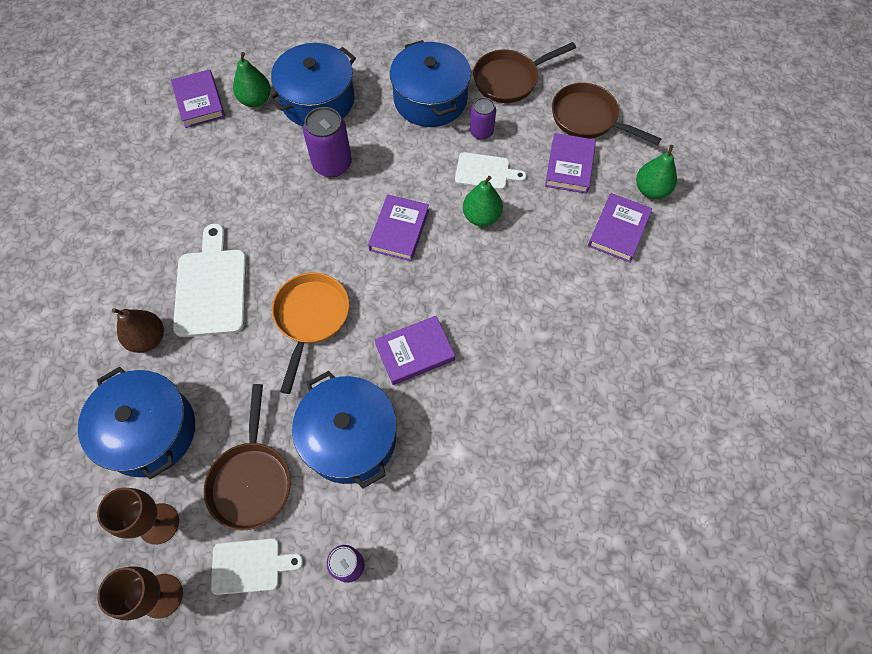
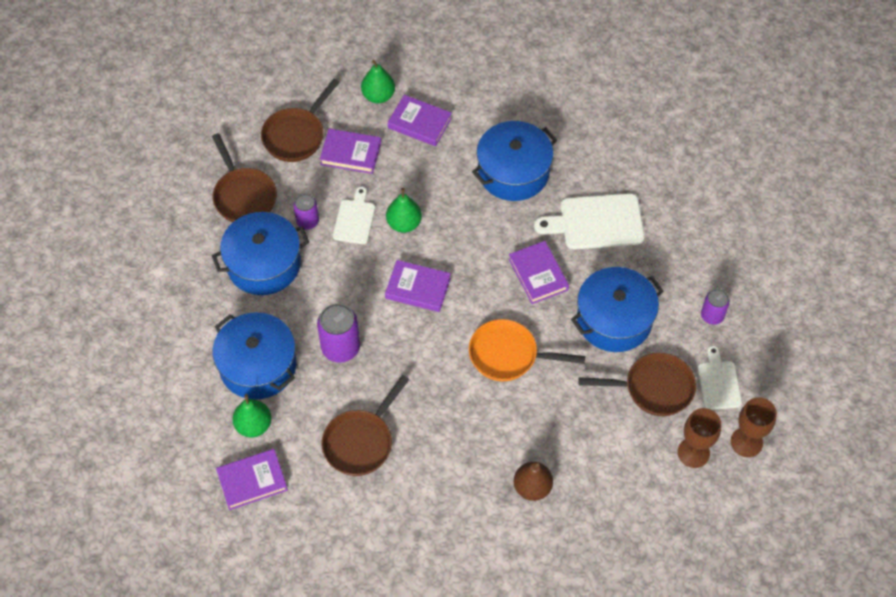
camera: 90 degrees left, 5 degrees down
(150, 431) = (618, 472): blue pot -> blue pot (513, 172)
(212, 287) = (479, 440): white cutting board -> white cutting board (596, 222)
(226, 183) = (361, 442): none -> brown pan

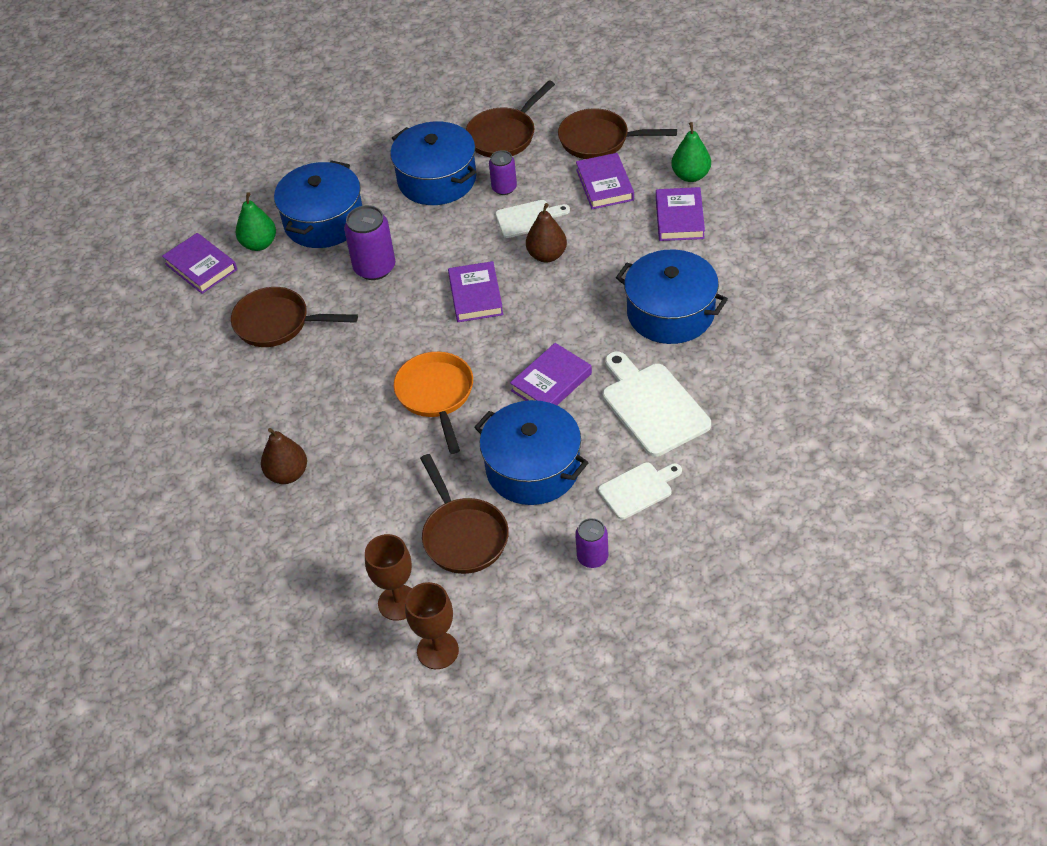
camera: 70 degrees right, 10 degrees down
(404, 223) = (547, 255): green pear -> brown pear
(718, 382) = (504, 595): white cutting board -> white cutting board (638, 489)

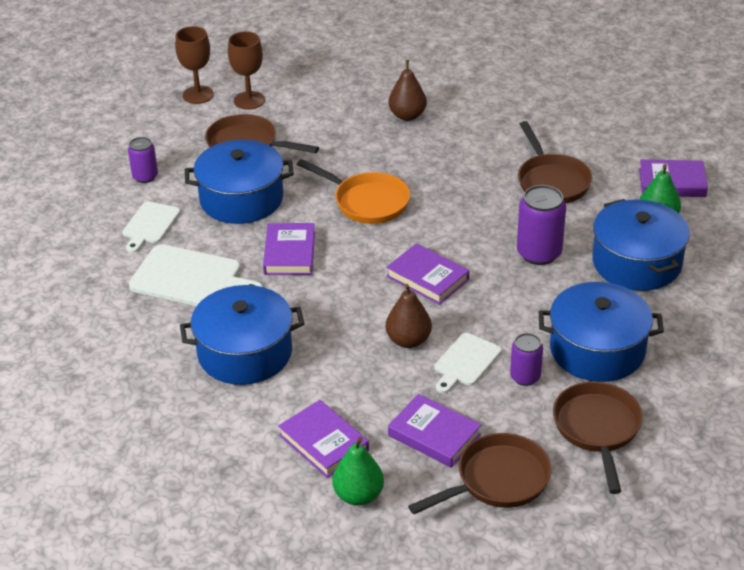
camera: 135 degrees right, 10 degrees down
(277, 323) = (551, 181): brown pan -> brown pan turned 105 degrees clockwise

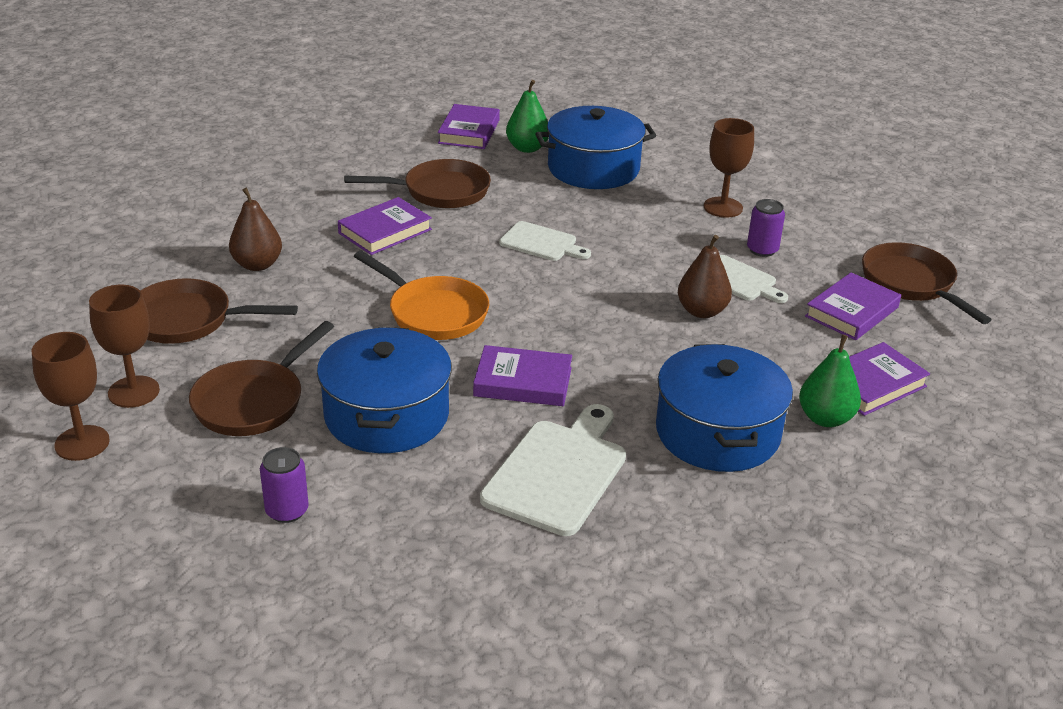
camera: 85 degrees left, 5 degrees down
(150, 225) = (418, 509): white cutting board -> white cutting board (541, 243)
(358, 495) = (948, 368): green pear -> green pear (825, 418)
(367, 202) = (433, 313): orange pan -> orange pan turned 90 degrees clockwise
(427, 278) = (594, 287): purple book -> purple book (385, 231)
(539, 253) = (565, 216): purple can -> none
(597, 350) = (723, 207): blue pot -> brown goblet
(597, 429) = (834, 223): brown pan -> brown pan (188, 320)

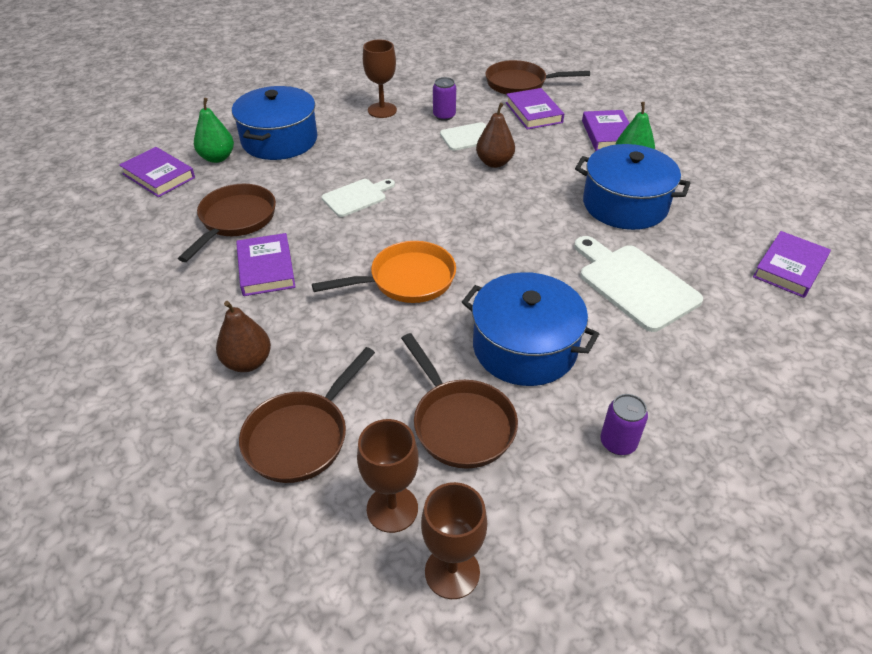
camera: 60 degrees left, 10 degrees up
(523, 382) = (524, 265): purple book -> purple book (789, 268)

